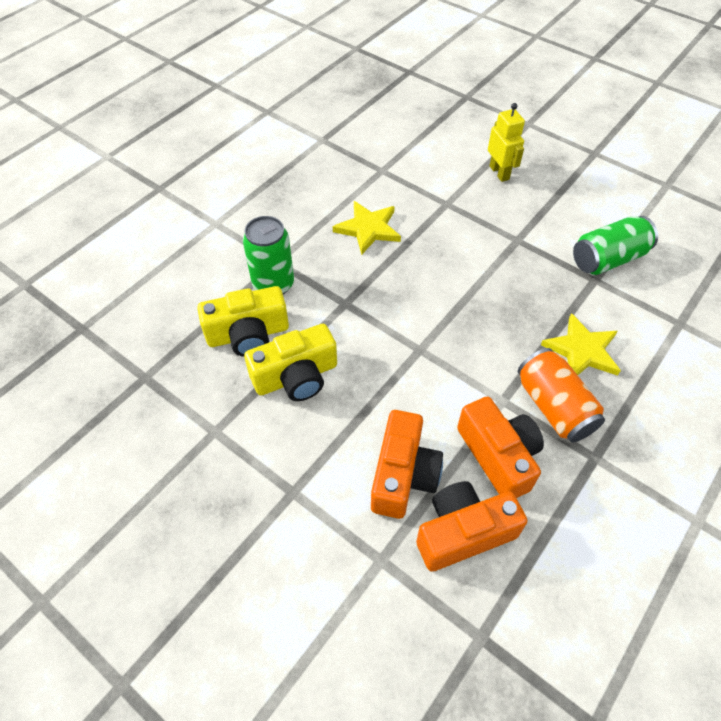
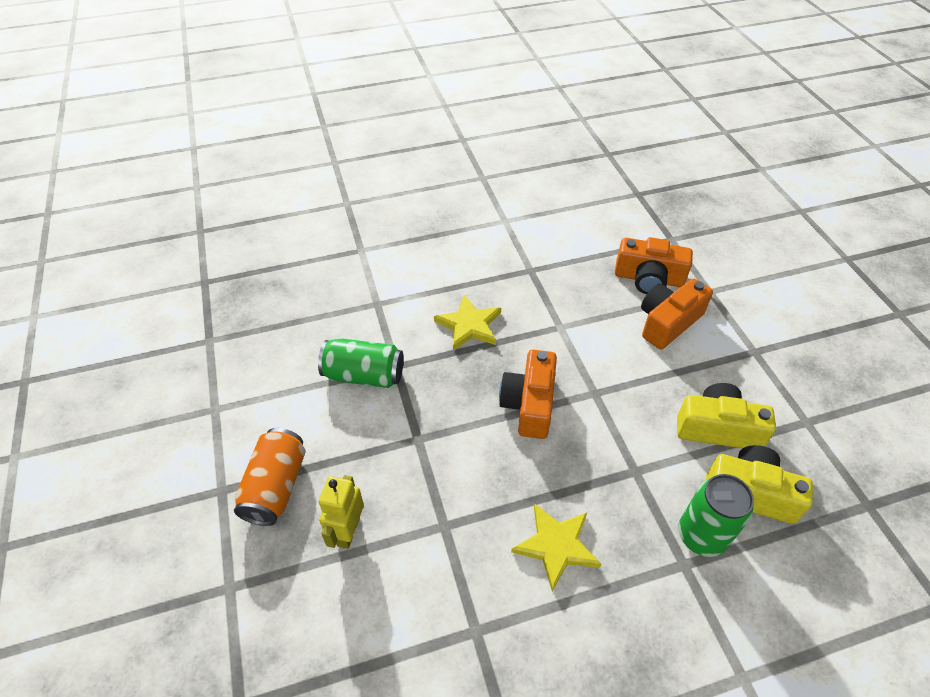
camera: 145 degrees left, 5 degrees down
(498, 456) = (593, 300): orange camera -> orange camera (529, 404)
(554, 407) = (528, 305): orange can -> orange can (276, 486)

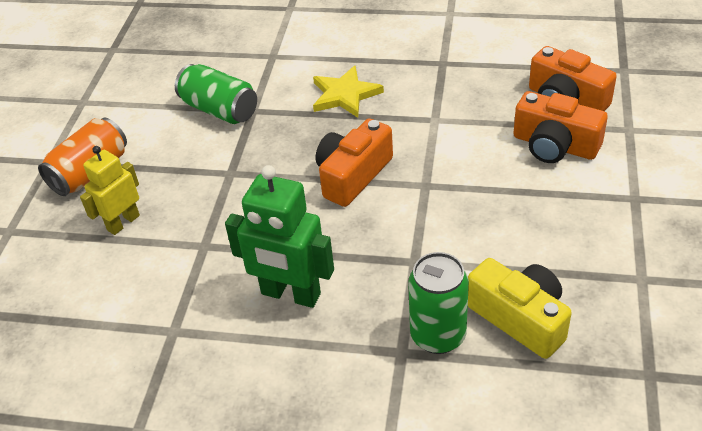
camera: 30 degrees right, 5 degrees down
(556, 546) = (290, 294): yellow star -> green robot
(668, 322) = (554, 145): orange camera -> orange camera turned 135 degrees counterclockwise
(717, 428) = (532, 253): yellow camera -> none

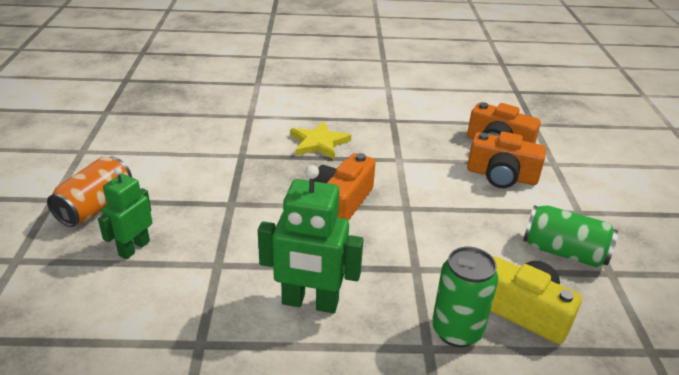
camera: 15 degrees left, 10 degrees down
(123, 222) = (134, 248): yellow robot -> green robot
(219, 110) = (211, 155): green can -> green can (564, 252)

